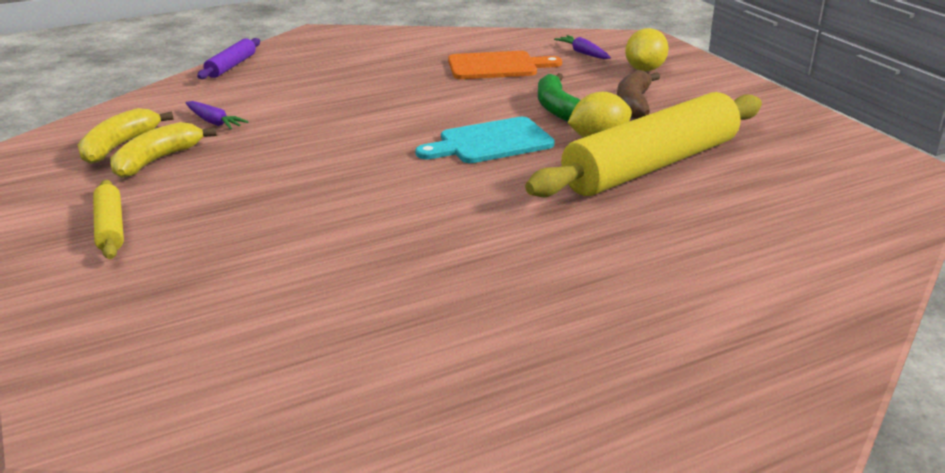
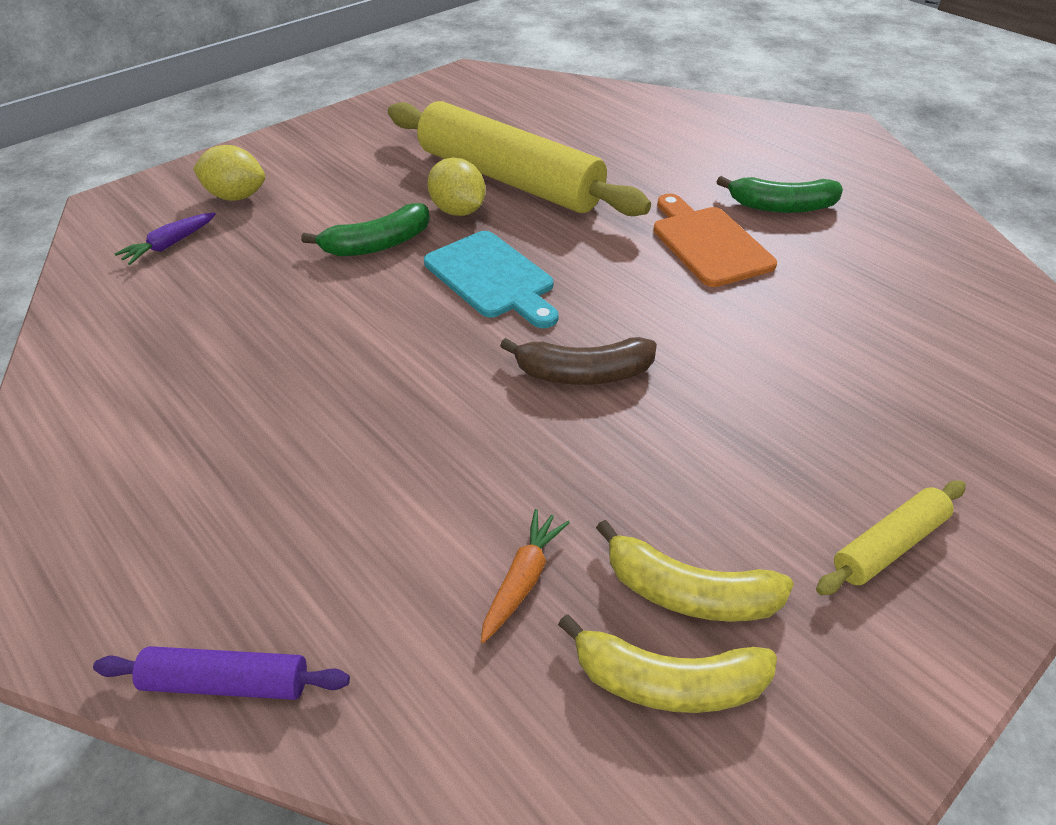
camera: 105 degrees left, 15 degrees up
(214, 122) = (523, 580): purple carrot -> orange carrot
(497, 66) = (225, 311): orange cutting board -> orange cutting board (708, 243)
(549, 308) = (781, 206): none -> green banana
(634, 104) = (353, 197): brown banana -> brown banana (583, 373)

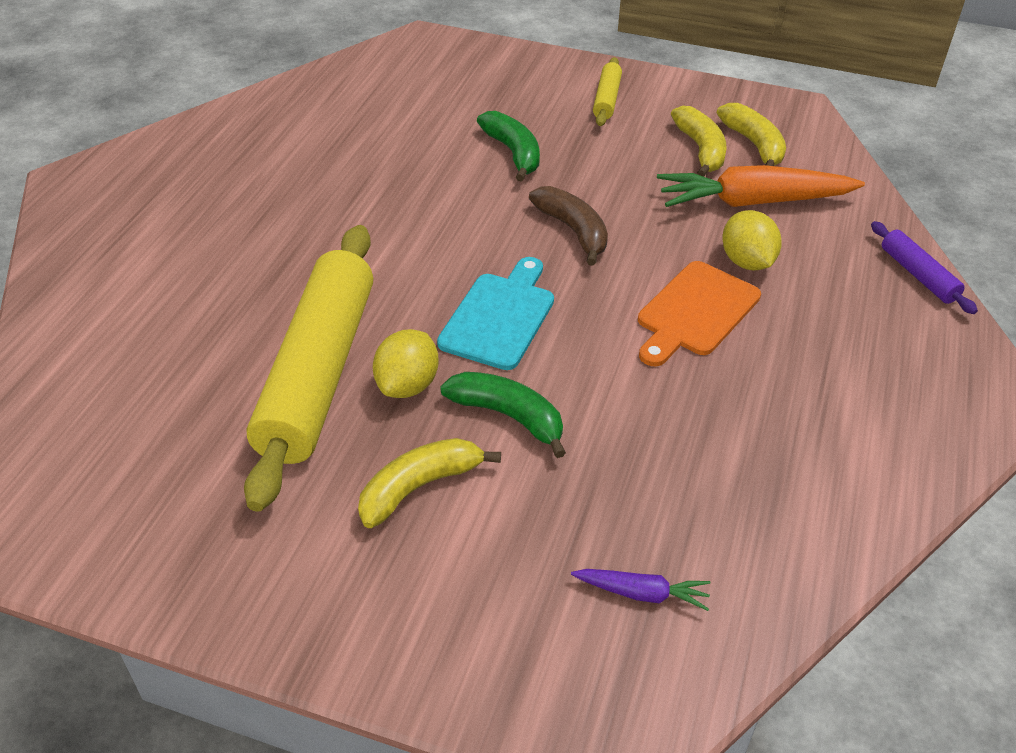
camera: 120 degrees left, 0 degrees up
(236, 196) = (510, 600): yellow lemon -> yellow lemon (746, 262)
(359, 190) = (419, 487): none -> yellow banana
(523, 580) = (753, 202): orange carrot -> orange carrot, size x2.11
(708, 243) = (355, 214): orange cutting board -> orange cutting board (695, 312)
(781, 206) = (266, 189): green banana -> green banana (513, 153)
(889, 545) = (607, 99): yellow rolling pin -> yellow rolling pin turned 75 degrees clockwise

